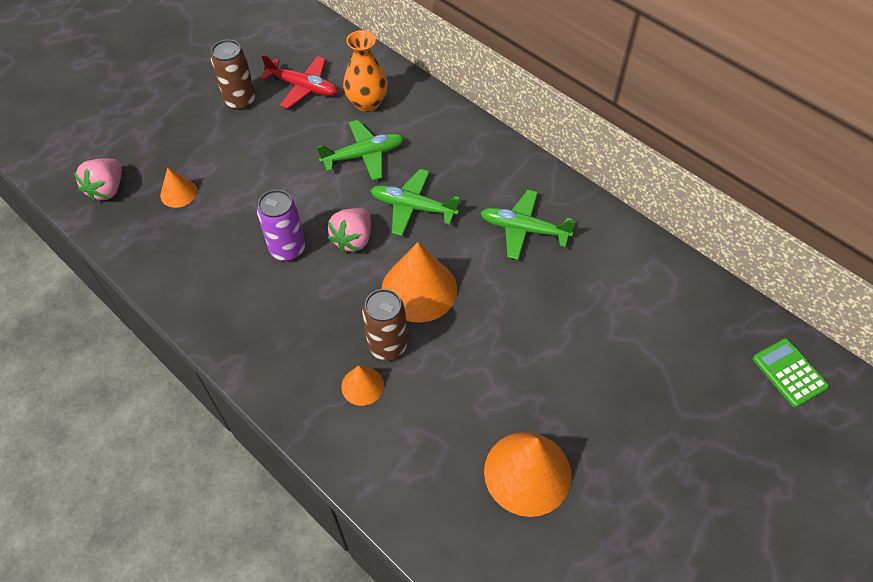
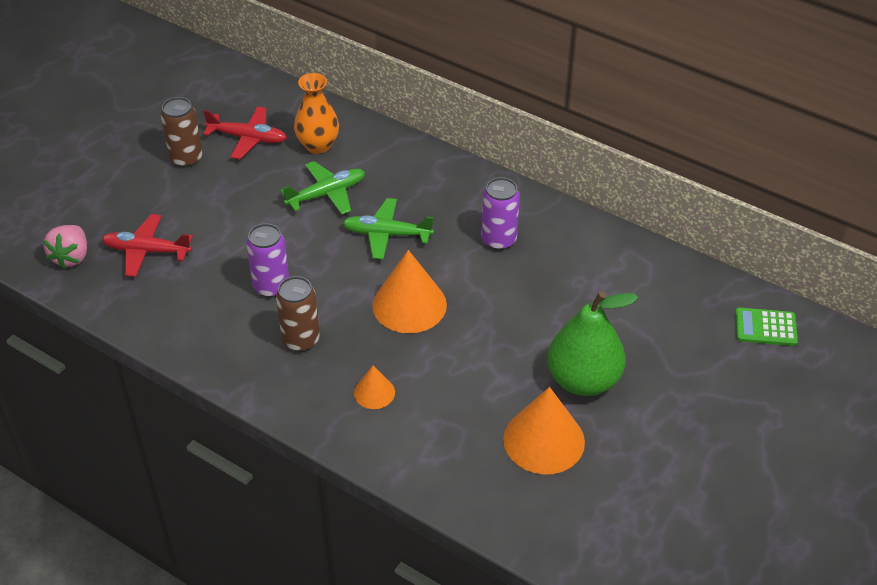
camera: 10 degrees left, 10 degrees down
(178, 193) = (146, 251): orange cone -> red plane
(353, 239) = (334, 270): pink strawberry -> none
(387, 346) = (390, 356): brown can -> brown can (301, 340)
(523, 229) = (499, 240): green plane -> purple can
(582, 406) = (583, 380): none -> green pear
(789, 373) = (765, 327): green calculator -> green calculator turned 45 degrees counterclockwise

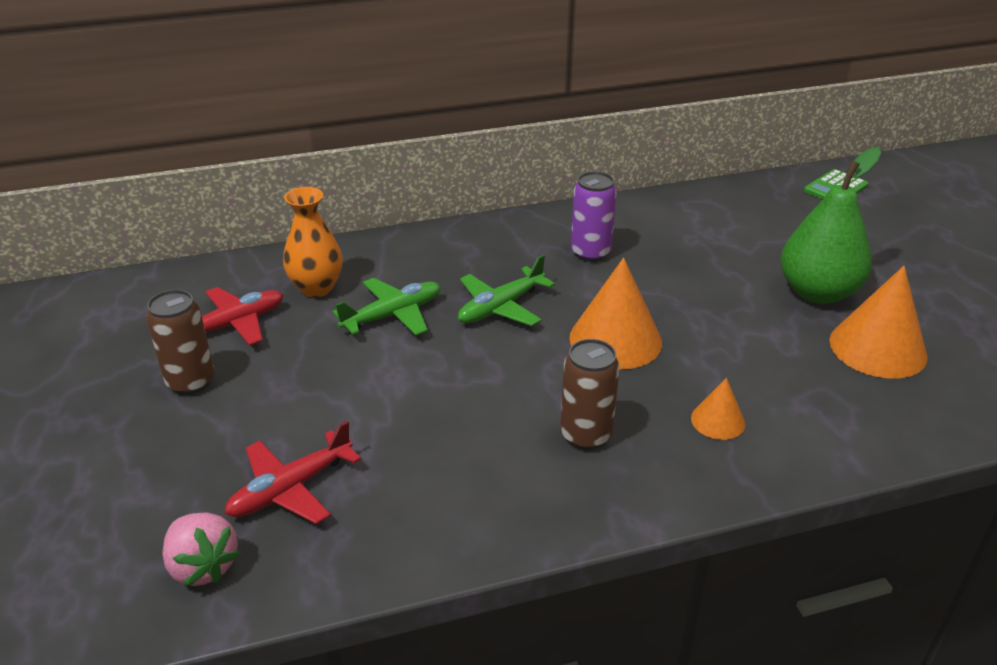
camera: 50 degrees left, 10 degrees down
(271, 287) = (479, 417): purple can -> none
(327, 194) = (393, 315): green plane -> green plane turned 45 degrees clockwise

